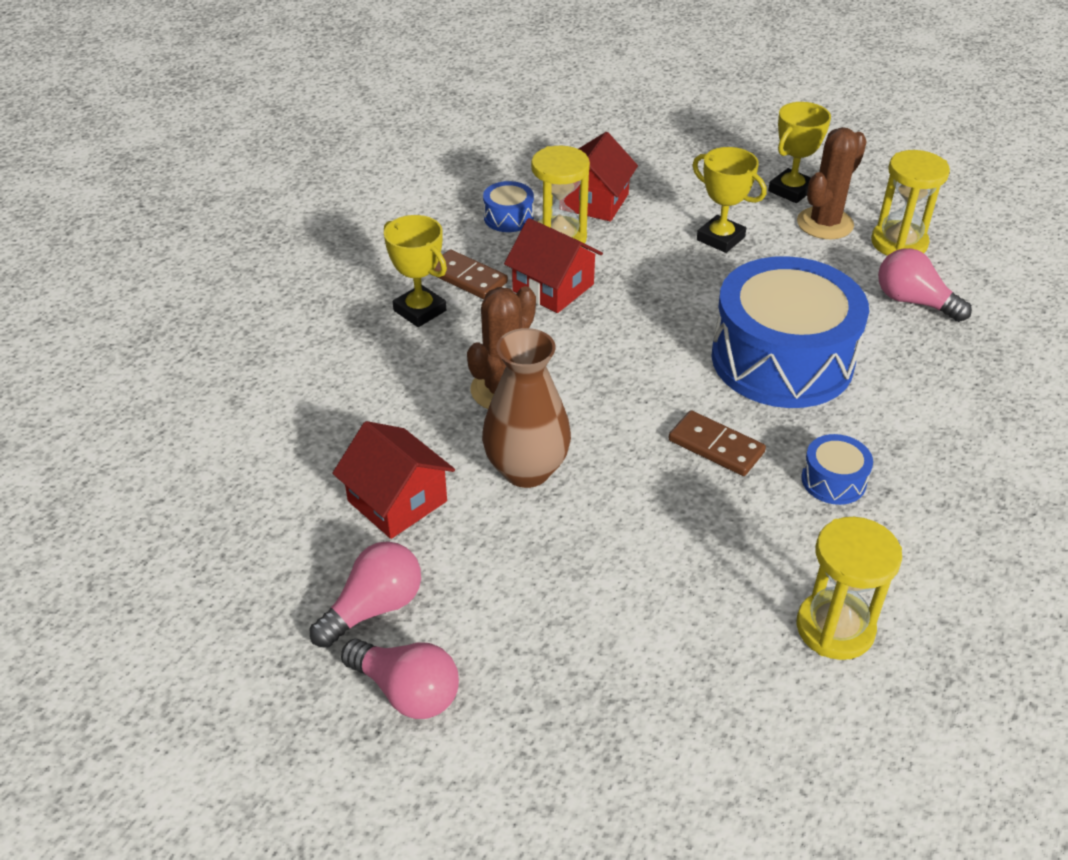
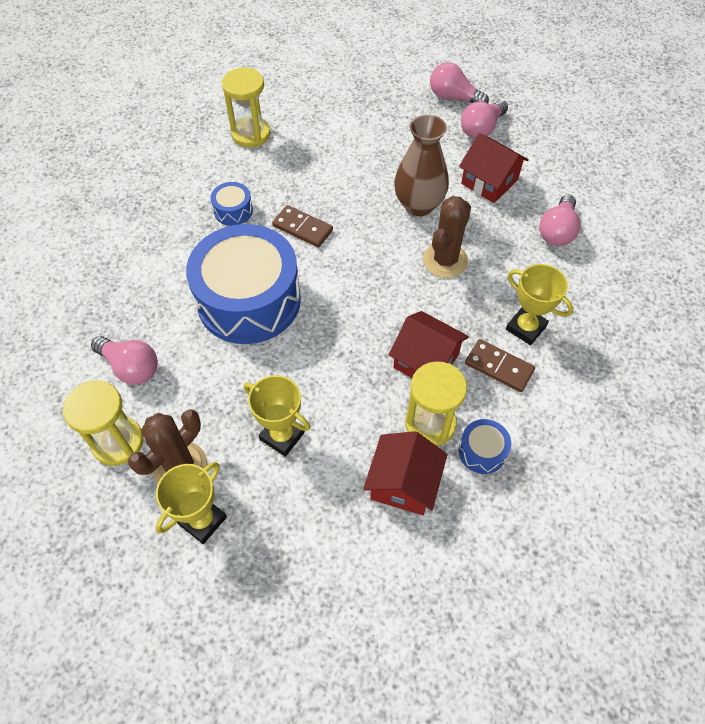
camera: 175 degrees right, 15 degrees up
(322, 418) = (557, 231): none -> pink light bulb

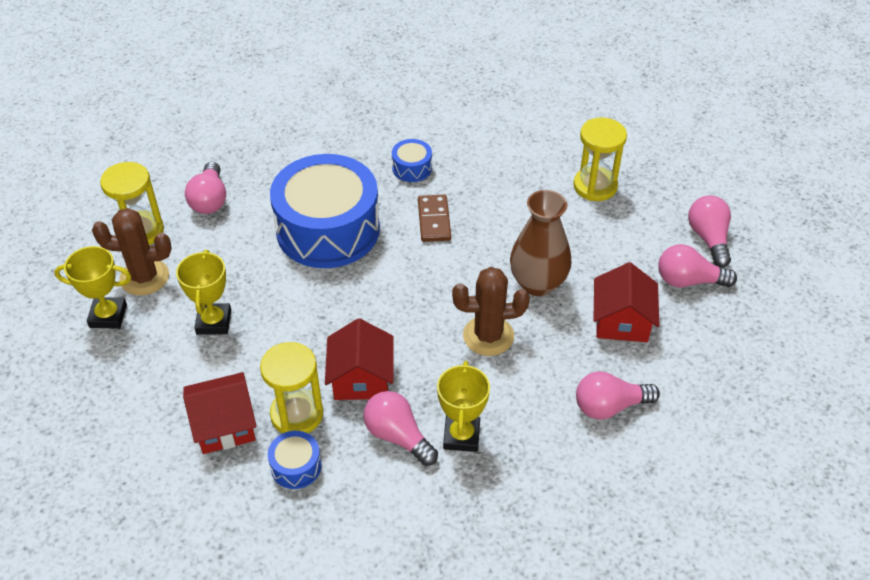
camera: 55 degrees right, 10 degrees down
(251, 134) = (507, 130): yellow hourglass -> yellow hourglass (595, 186)
(499, 367) = (398, 436): brown domino -> pink light bulb

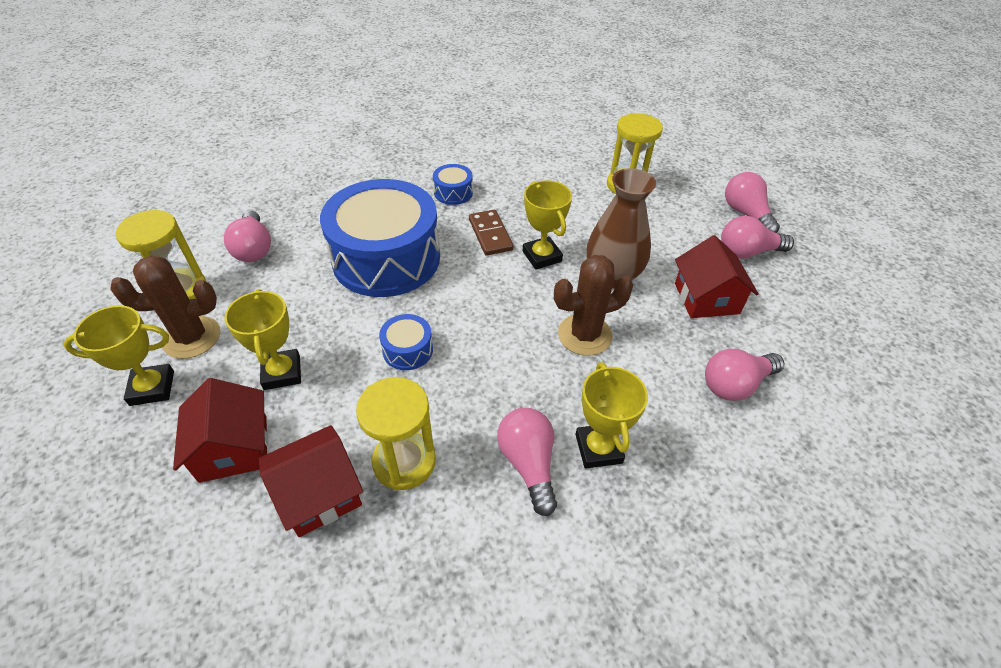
camera: 15 degrees left, 0 degrees up
(296, 466) = (420, 528): blue drum -> blue drum (408, 350)
(361, 378) = (466, 405): red house -> red house (234, 448)
(398, 436) = (528, 463): pink light bulb -> pink light bulb turned 45 degrees clockwise
(476, 251) = (542, 256): none -> yellow trophy

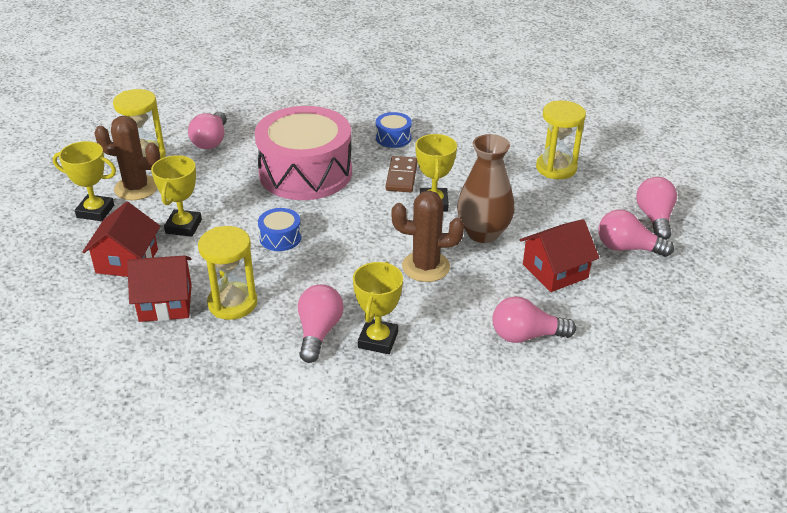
camera: 25 degrees right, 10 degrees down
(386, 258) = (305, 172): blue drum -> pink drum
(706, 298) = (555, 271): red house -> red house turned 45 degrees clockwise

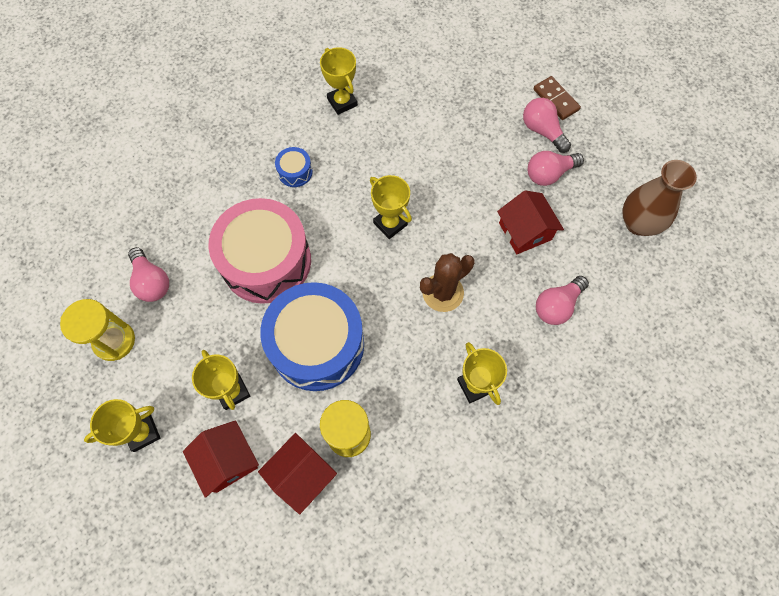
camera: 40 degrees left, 30 degrees up
(136, 188) = (148, 381): brown cactus -> none
(280, 238) = (317, 344): blue drum -> blue drum, size x2.45
(318, 332) = (431, 411): pink light bulb -> none
(401, 176) = (342, 212): brown domino -> brown domino (555, 100)
(483, 119) = (342, 102): none -> yellow trophy
(483, 233) = (450, 229): brown vase -> brown vase (638, 223)
(555, 271) = (525, 231): red house -> red house turned 45 degrees counterclockwise
(556, 168) = (439, 123): yellow hourglass -> none

